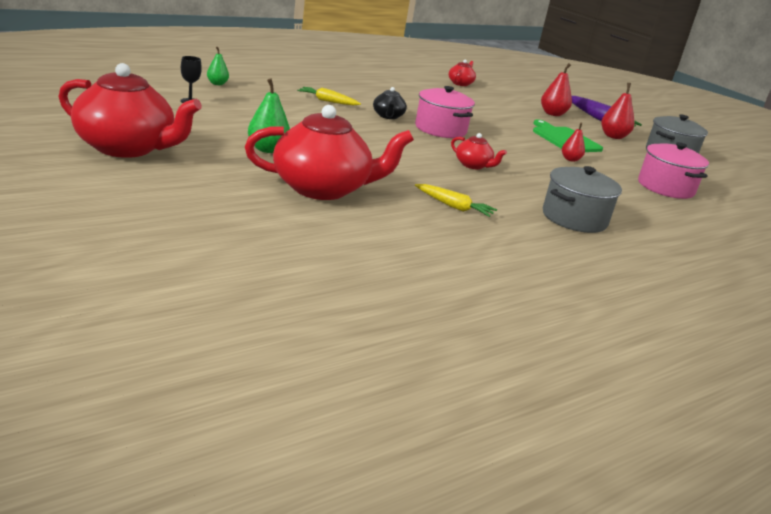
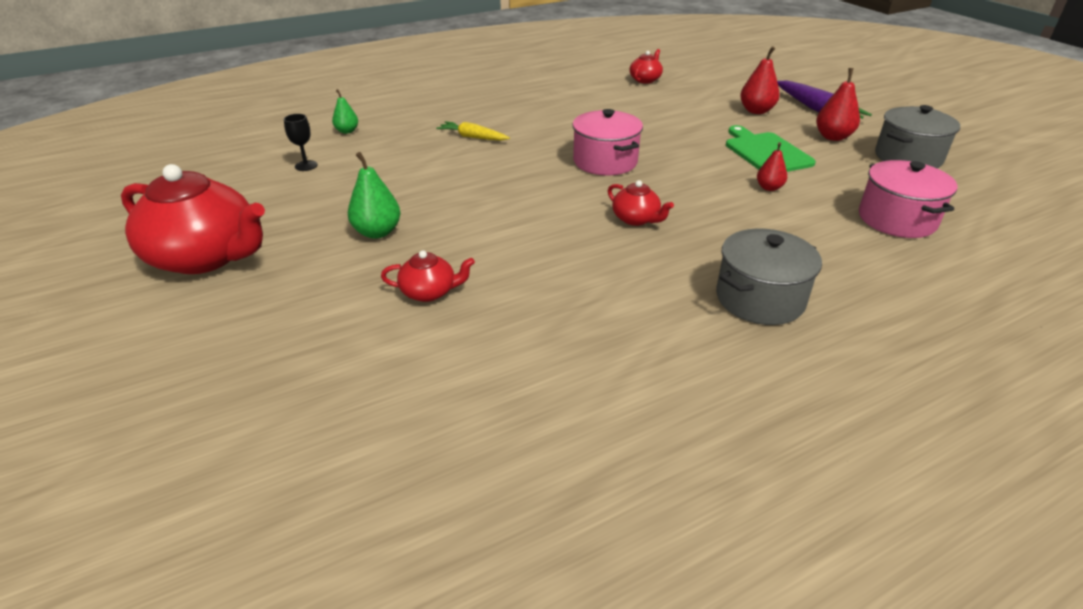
camera: 10 degrees right, 10 degrees up
(323, 188) = (429, 292): red teapot -> red teapot, size x0.46
(388, 116) = (542, 150): black teapot -> none
(454, 206) = (596, 300): yellow carrot -> none

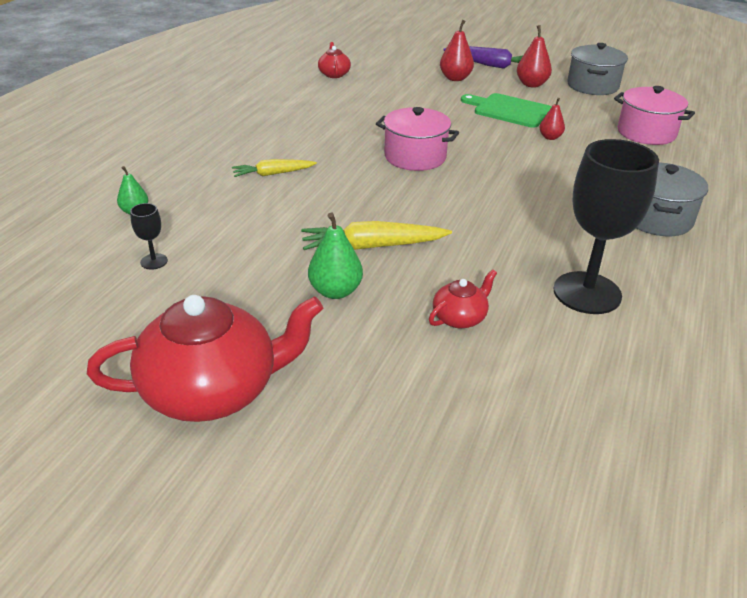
camera: 40 degrees left, 0 degrees up
(456, 213) = (372, 246): none -> yellow carrot
(568, 326) = (587, 293): none -> black goblet
(636, 219) = (507, 195): red teapot -> none

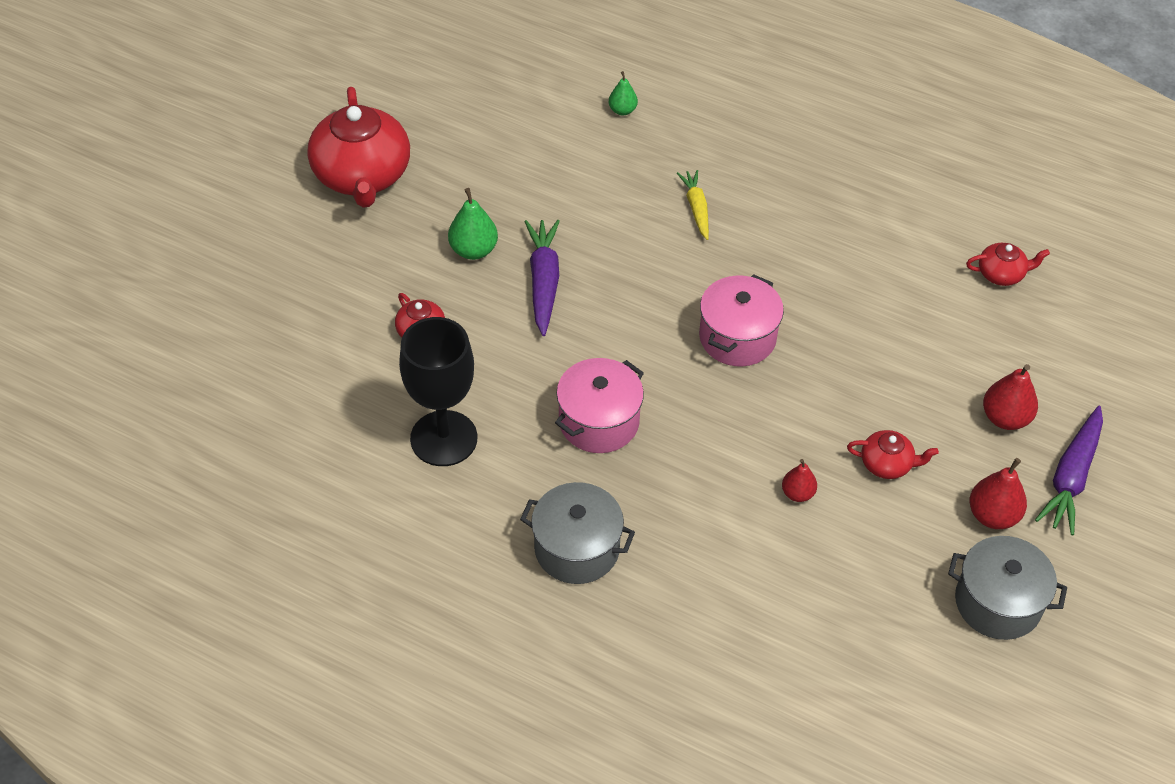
camera: 95 degrees right, 15 degrees up
(154, 261) = (535, 131): black goblet -> none
(372, 246) = (543, 281): yellow carrot -> purple carrot
(509, 110) = (887, 464): green cutting board -> red teapot
(646, 133) = (817, 620): pink pot -> pink pot (599, 421)

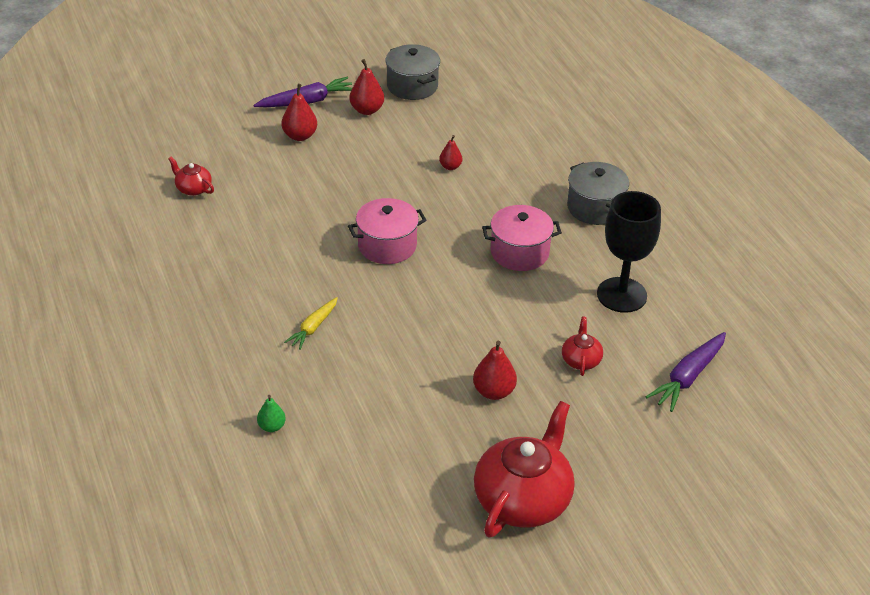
camera: 140 degrees left, 10 degrees down
(473, 250) = (493, 392): green pear -> red pear
(543, 281) = (468, 344): purple carrot -> purple carrot (688, 377)
(887, 464) = (388, 152): red teapot -> none

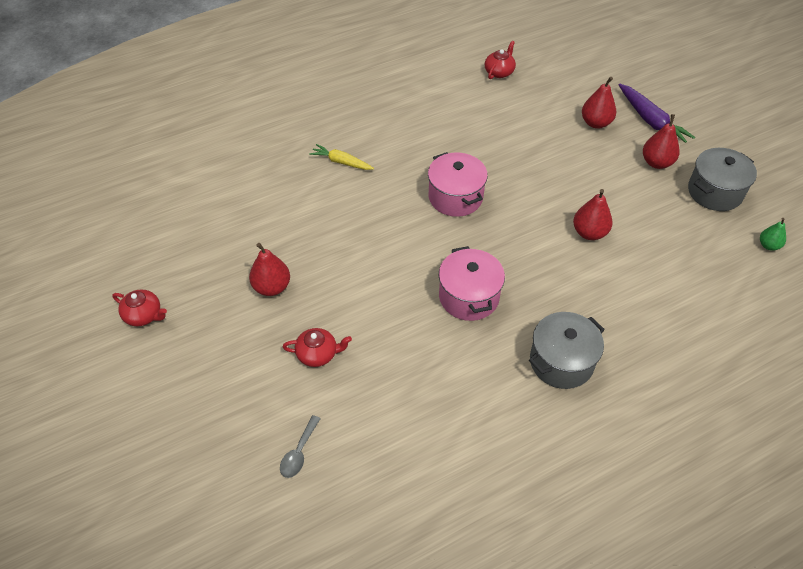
camera: 85 degrees right, 10 degrees up
(271, 426) = (230, 153): green pear -> green pear (768, 245)
(450, 167) = (589, 233): red pear -> red pear, size x1.58
(523, 499) = (144, 315): red teapot -> red teapot, size x0.46
(621, 295) = (419, 389): black goblet -> none
(688, 377) = (299, 453): purple carrot -> grey spoon

